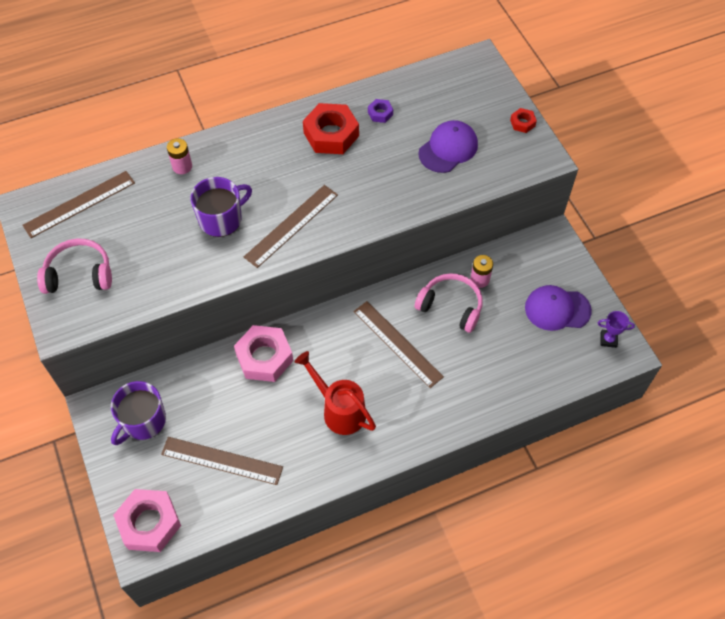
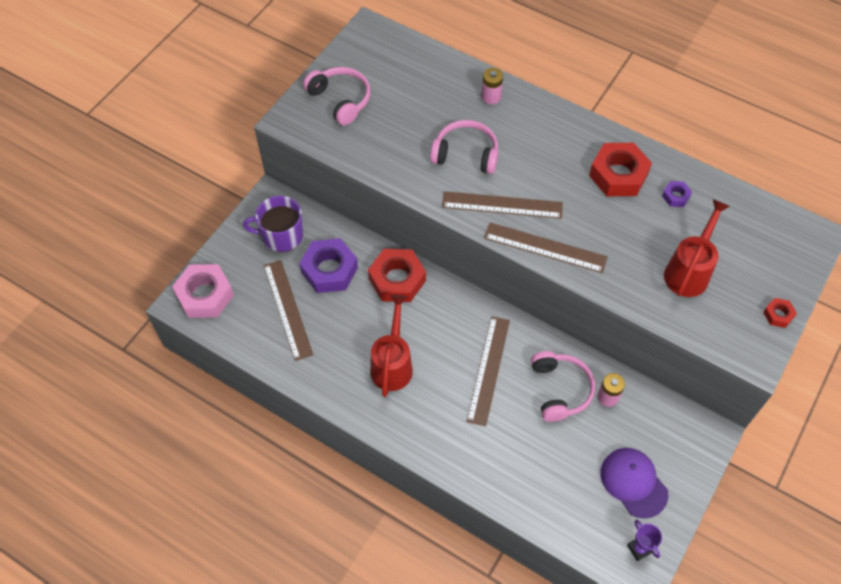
camera: 55 degrees right, 0 degrees up
(79, 204) = (400, 58): brown ruler -> brown ruler (545, 248)
(211, 403) = (329, 270): none -> purple nut
(221, 219) = (466, 154): purple mug -> pink headphones
(264, 357) = (397, 280): pink nut -> red nut
(448, 148) = (689, 271): purple cap -> red watering can

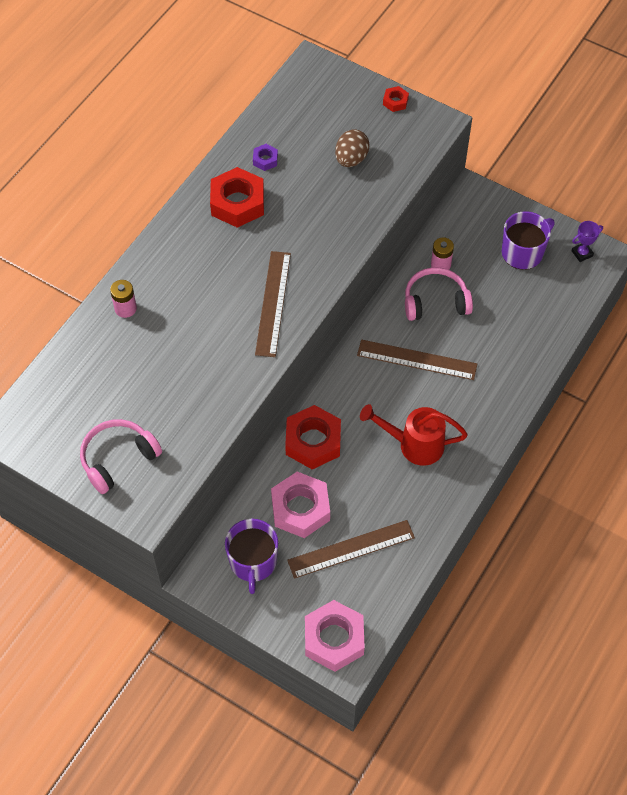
camera: 90 degrees left, 0 degrees up
(329, 270) = (300, 509): purple nut -> pink nut
(466, 154) = (205, 334): pink headphones -> none
(545, 248) = (325, 269): brown ruler -> none
(633, 482) = (523, 252): purple cap -> purple mug
(689, 271) = (351, 159): red watering can -> brown egg

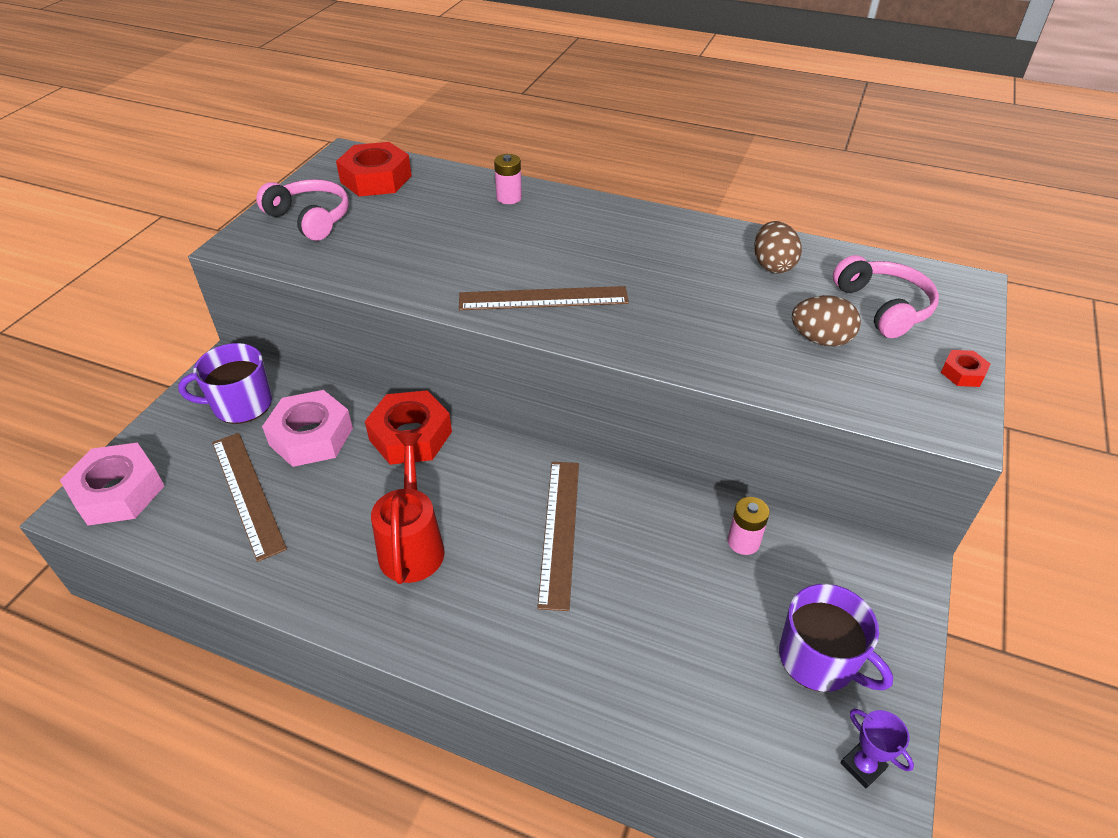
camera: 80 degrees right, 15 degrees down
(237, 203) = (691, 253): red nut -> red nut (376, 179)
(265, 160) = (772, 265): purple nut -> brown egg
(435, 302) = (671, 542): pink headphones -> pink headphones (883, 307)

